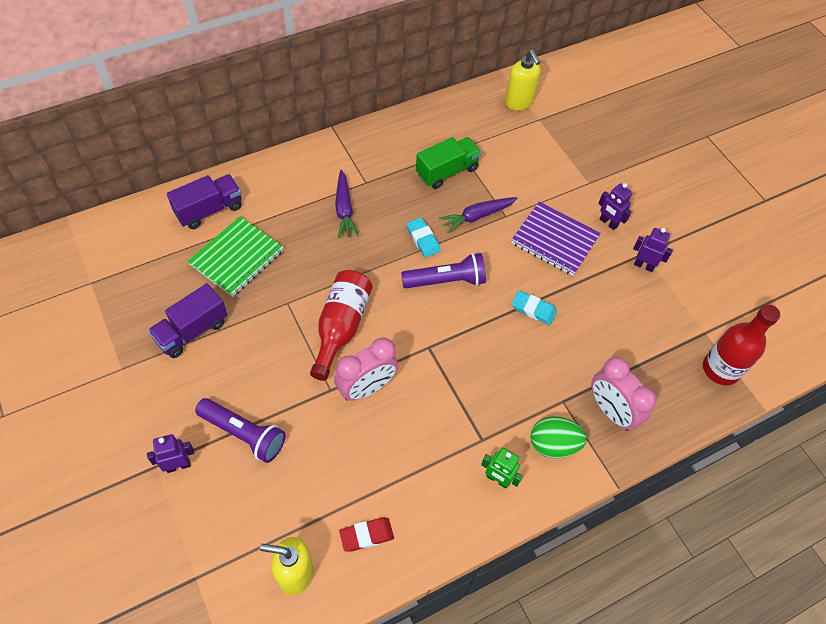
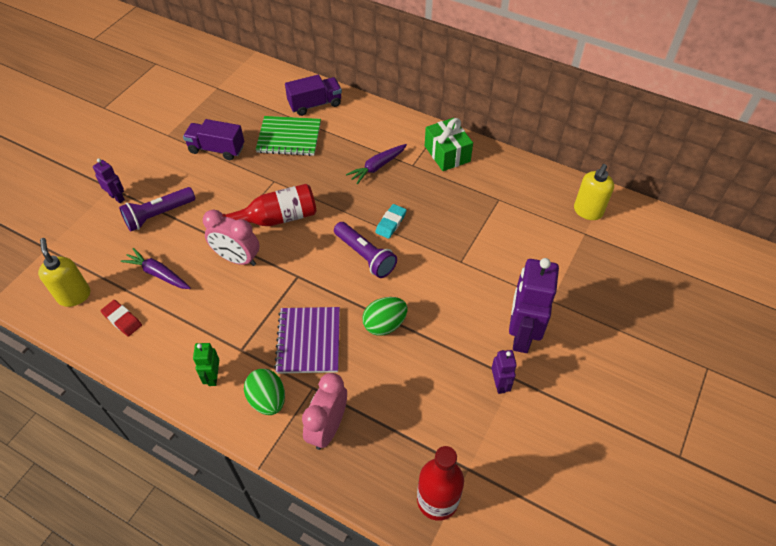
camera: 60 degrees right, 5 degrees down
(209, 210) = (315, 104): purple truck -> purple truck turned 45 degrees counterclockwise
(243, 434) = (158, 215): purple flashlight -> purple flashlight turned 60 degrees clockwise
(374, 149) = (447, 153): none -> green gift
(447, 171) = (468, 204): green truck -> none
(477, 216) = (443, 244): purple carrot -> purple carrot (158, 274)
(533, 309) = (384, 324): turquoise eraser -> green egg
(554, 240) = (467, 305): purple notebook -> purple notebook (308, 341)
(608, 223) = (521, 335): purple robot -> purple robot, size x2.02

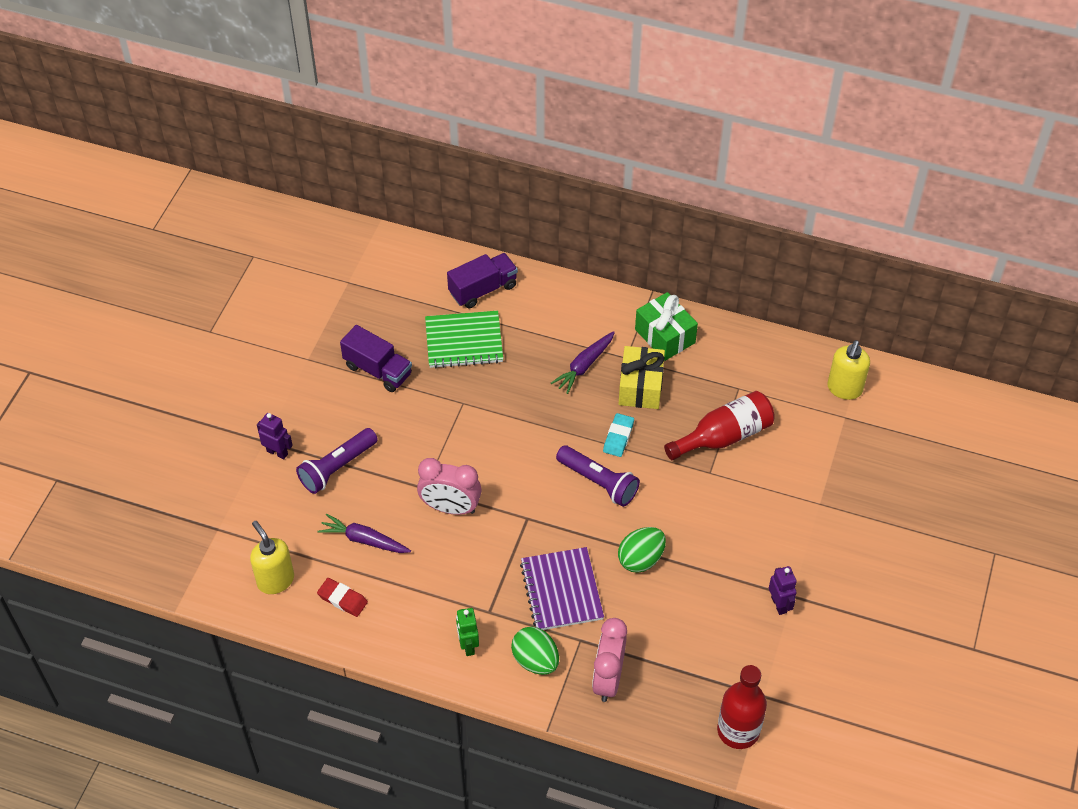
camera: 10 degrees left, 0 degrees up
(216, 149) = (378, 370): purple truck -> purple truck turned 150 degrees counterclockwise
(276, 218) = (481, 451): red bottle -> red bottle (724, 436)
(418, 188) = (640, 387): none -> yellow gift
(521, 335) = (793, 548): purple robot -> none

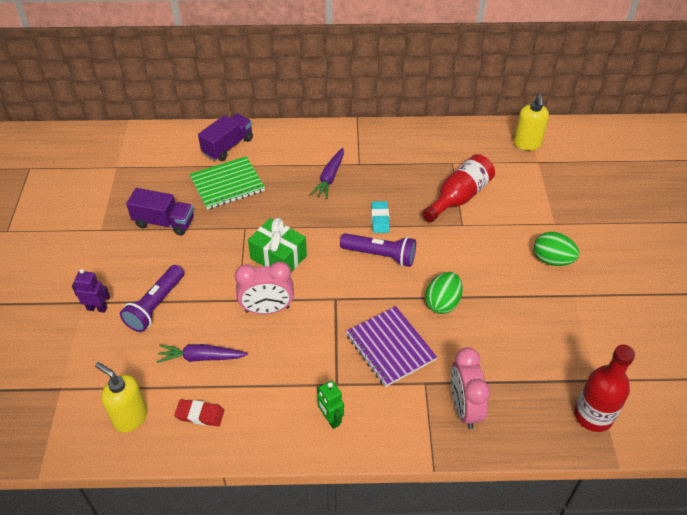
camera: 20 degrees left, 5 degrees down
(535, 660) = (395, 413): green egg -> green egg (552, 260)
(640, 387) = (379, 180): yellow gift -> none
(665, 336) = (380, 143): green gift -> green gift (278, 257)
(779, 604) = (567, 305): purple robot -> none

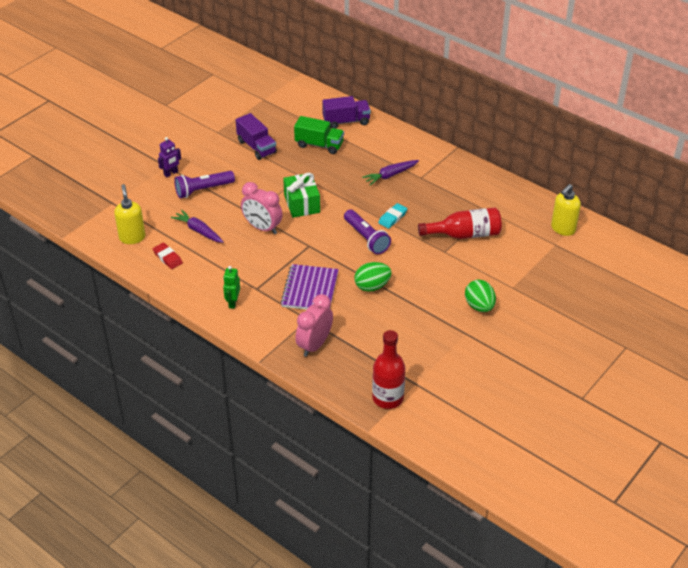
camera: 40 degrees right, 5 degrees down
(97, 308) = (171, 173): purple robot -> purple robot turned 90 degrees clockwise
(227, 184) = (319, 145): green notebook -> green truck

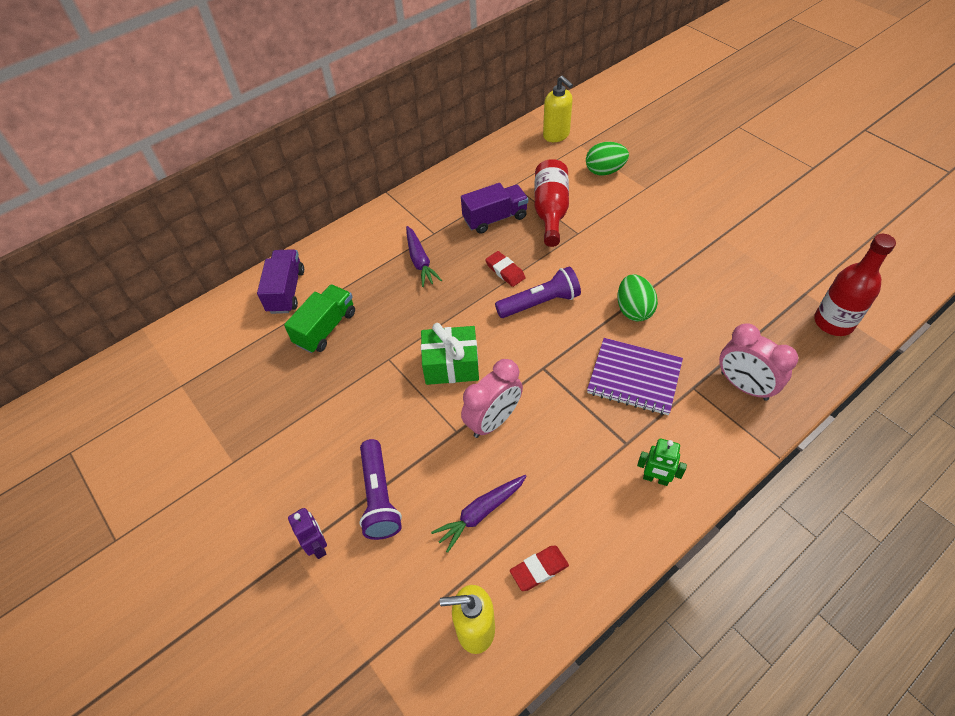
camera: 75 degrees left, 10 degrees up
(256, 147) = (298, 408): purple truck -> purple truck (495, 218)
(392, 218) = (505, 271): turquoise eraser -> red eraser
(479, 306) = (675, 218): green egg -> green egg (604, 171)

